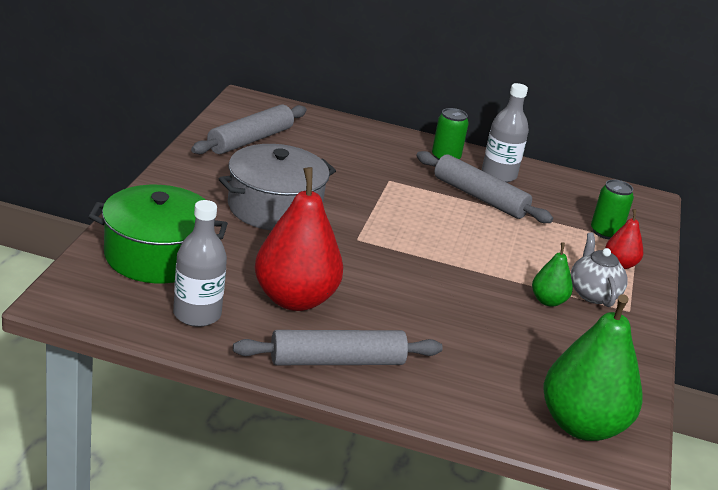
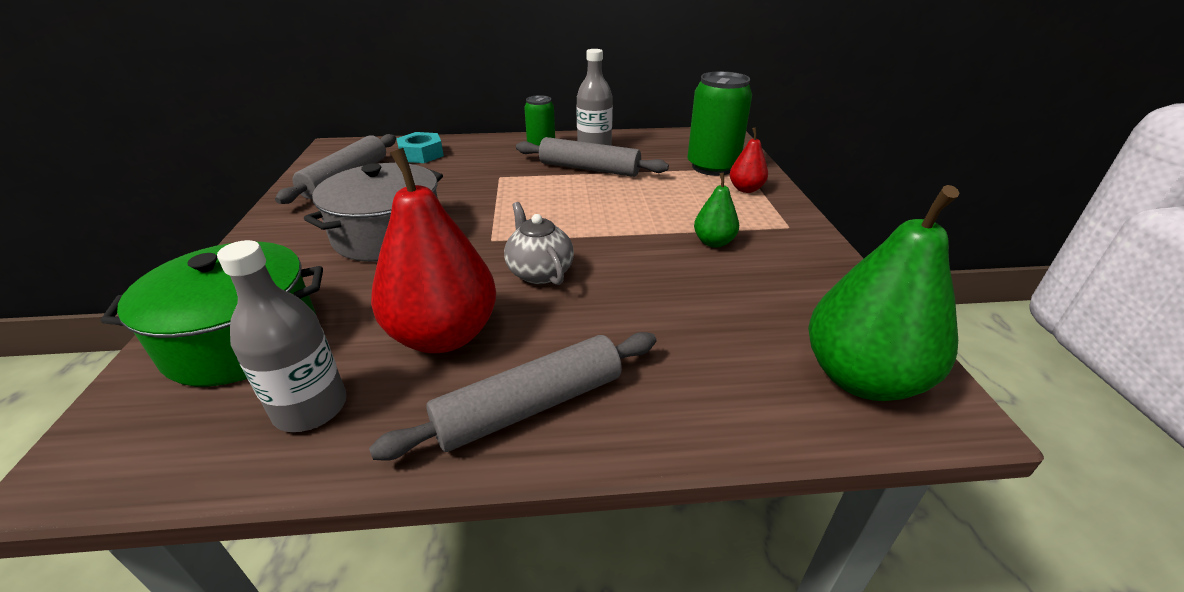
camera: 15 degrees left, 5 degrees up
(325, 133) = (421, 154): none -> turquoise nut
(593, 294) = (746, 222): grey teapot -> grey teapot (539, 272)
(605, 232) = (712, 167): green can -> green can, size x1.70

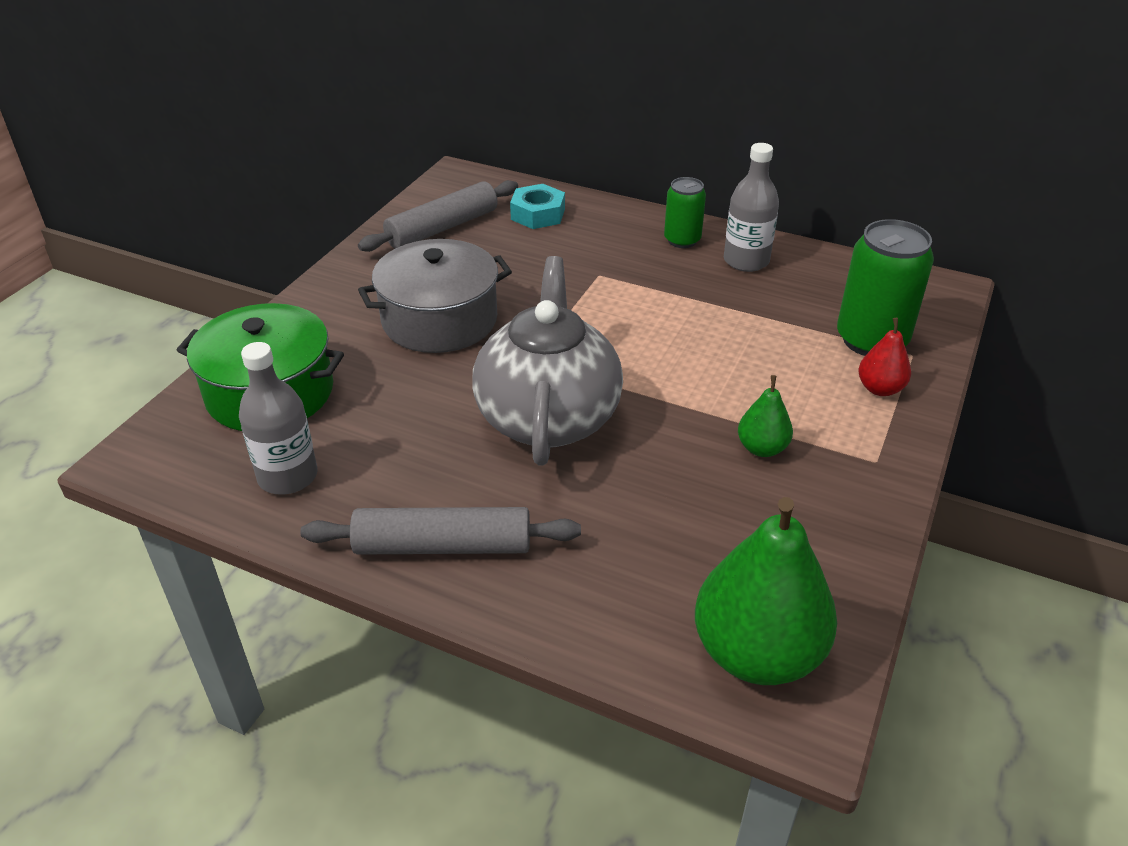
camera: 30 degrees right, 5 degrees up
(444, 335) = (419, 452): red pear -> none
(539, 272) = (548, 417): grey teapot -> grey teapot, size x1.97
(589, 169) = (710, 295): grey rolling pin -> none

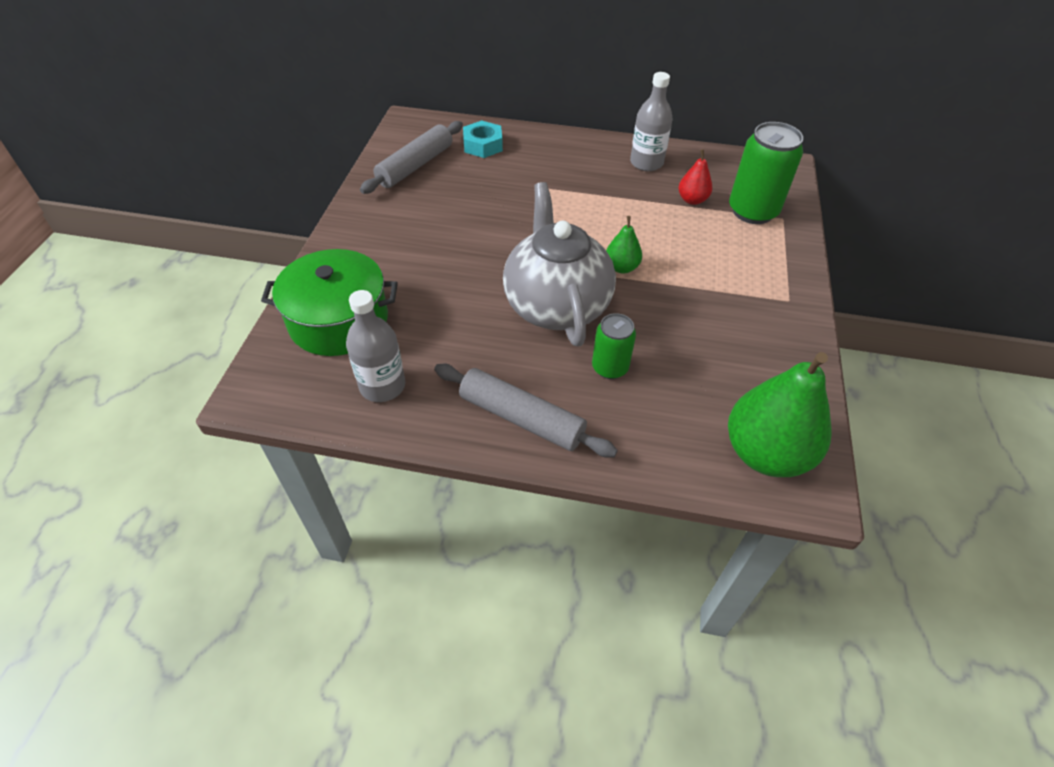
camera: 15 degrees left, 10 degrees up
(439, 320) = (444, 241): grey pot -> none
(443, 545) = (521, 418): grey rolling pin -> grey rolling pin turned 45 degrees clockwise
(682, 240) = (595, 152): green can -> green can (610, 367)
(762, 448) = (712, 304): green pear -> green pear (621, 267)
(880, 389) = (771, 247): red pear -> red pear (692, 200)

